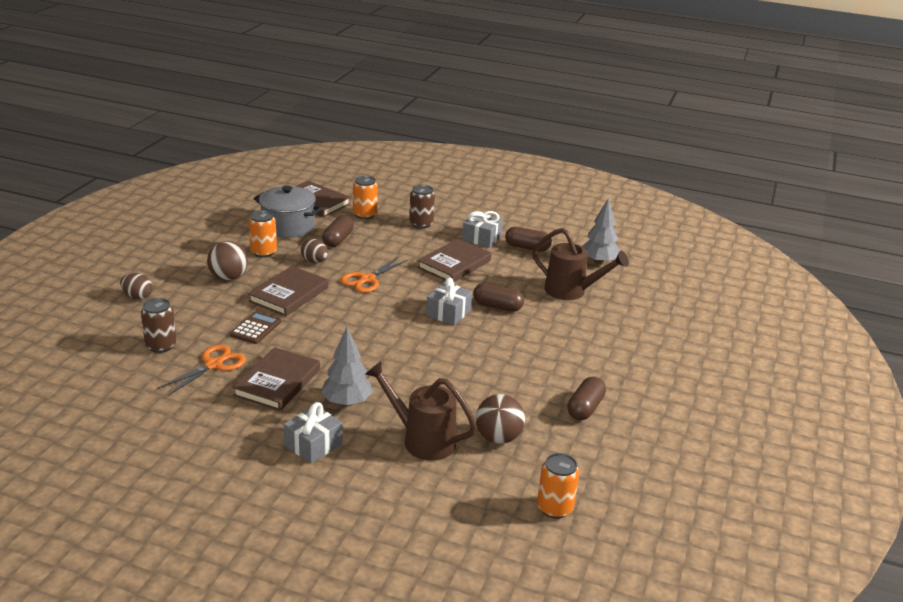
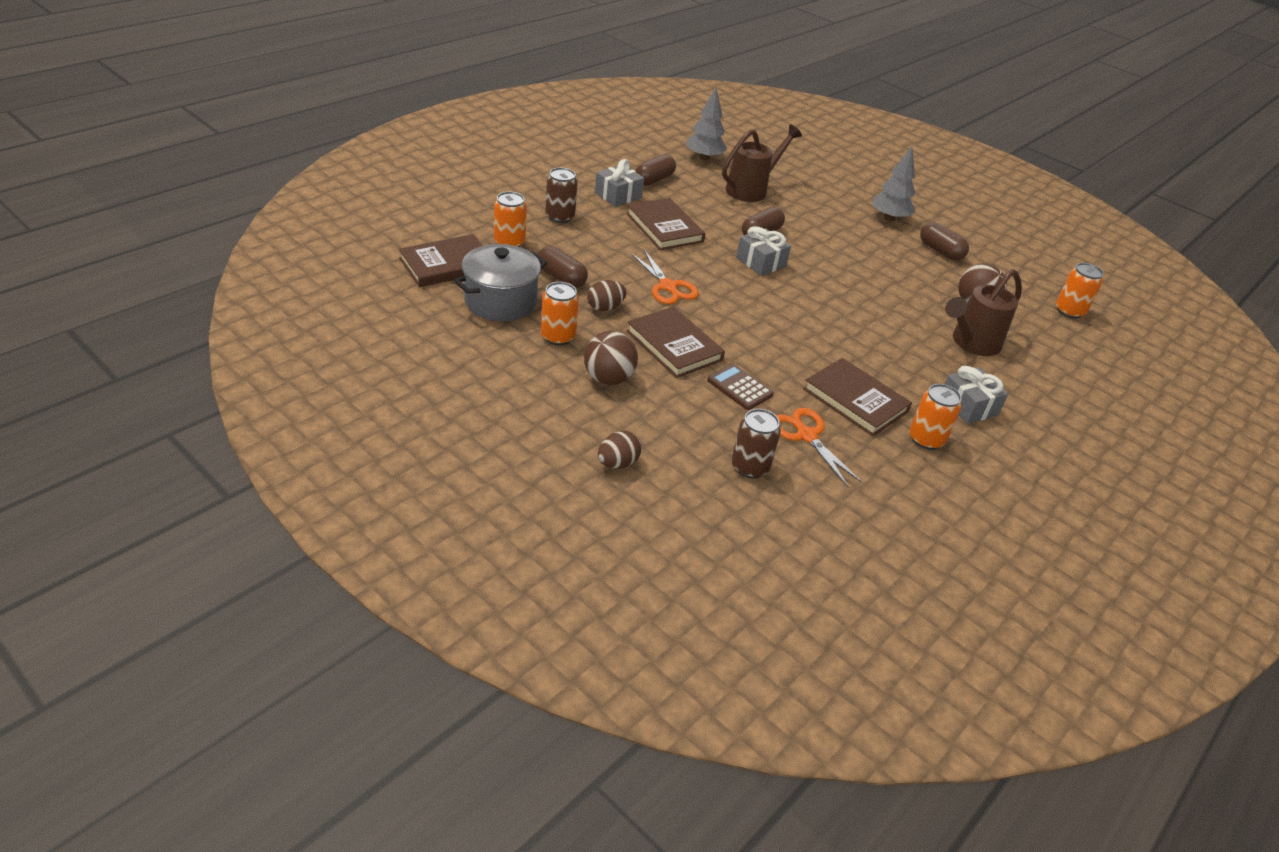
camera: 70 degrees left, 10 degrees up
(246, 424) = (926, 439): none -> orange can
(347, 402) = (902, 367): grey tree -> grey tree (889, 218)

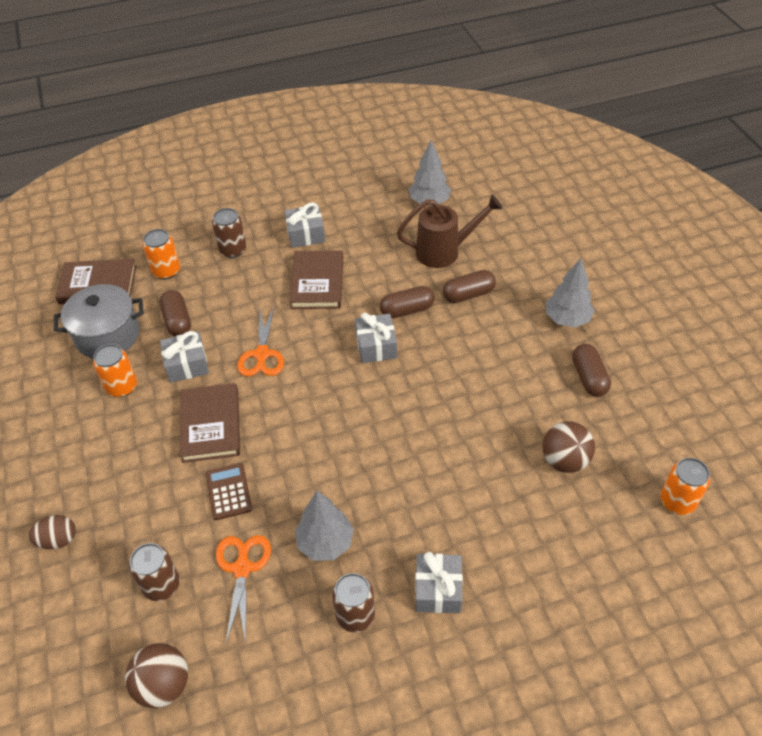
camera: 35 degrees right, 10 degrees up
(605, 308) = (187, 365): brown egg -> grey gift
(608, 378) = (125, 445): brown ball -> brown ball (164, 685)
(654, 180) = (356, 221): brown capsule -> brown capsule (468, 294)
(855, 400) = (325, 543): brown book -> grey tree
(926, 439) = (355, 615): orange can -> brown can
(971, 343) = (514, 510): brown watering can -> none

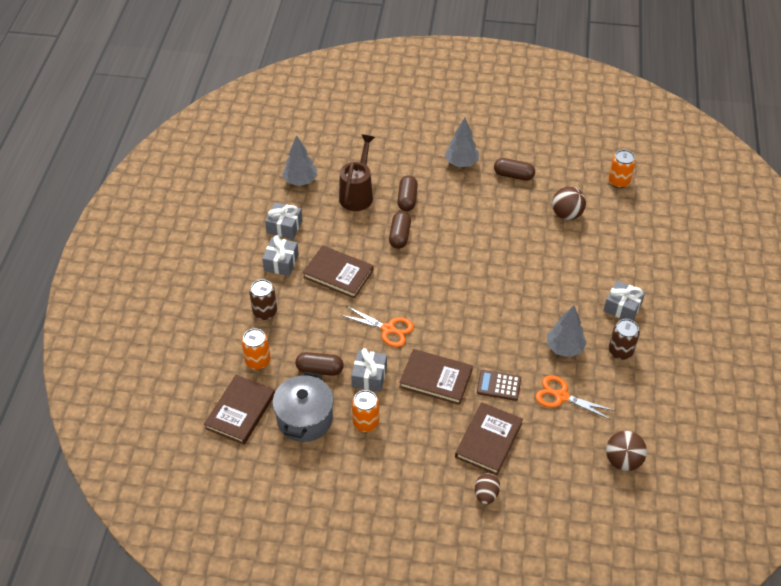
camera: 65 degrees left, 0 degrees up
(140, 512) = (488, 440): none -> brown book
(161, 585) = (552, 443): brown can -> none
(376, 346) = (422, 264): grey gift -> grey gift (284, 227)

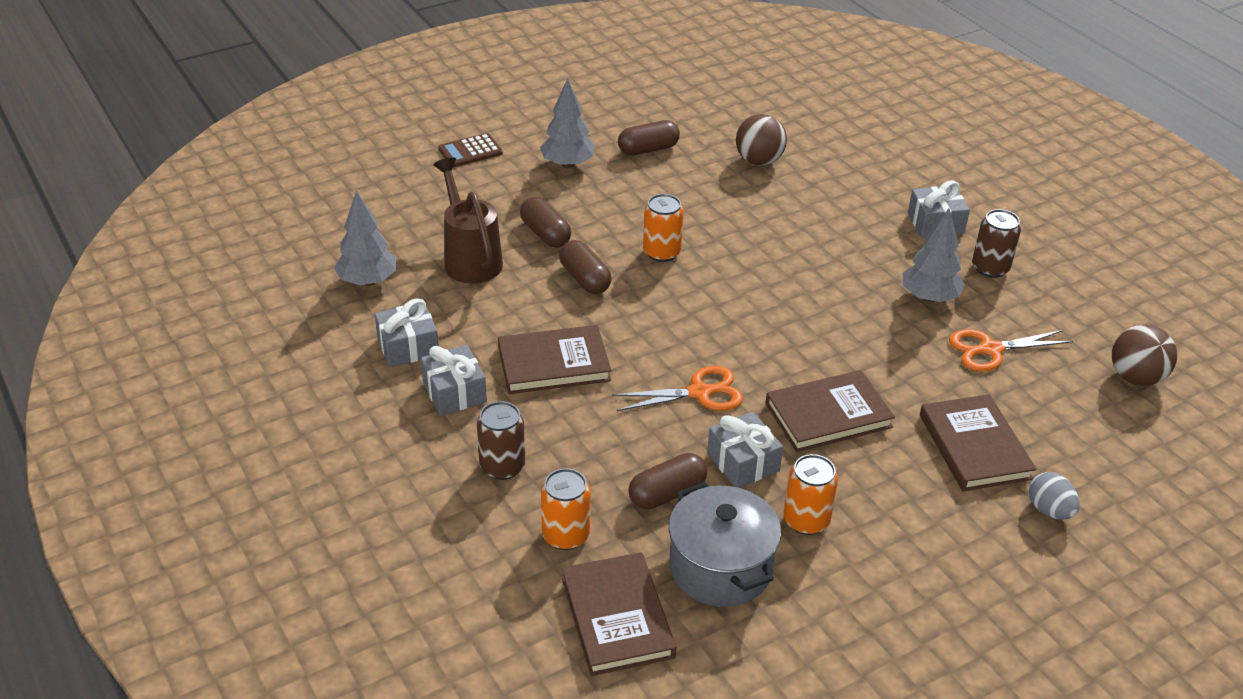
camera: 40 degrees left, 10 degrees down
(486, 494) = (1049, 510): brown egg -> grey egg
(498, 385) = (909, 379): brown calculator -> brown calculator (470, 151)
(619, 181) = (775, 103): orange can -> orange can (661, 252)

